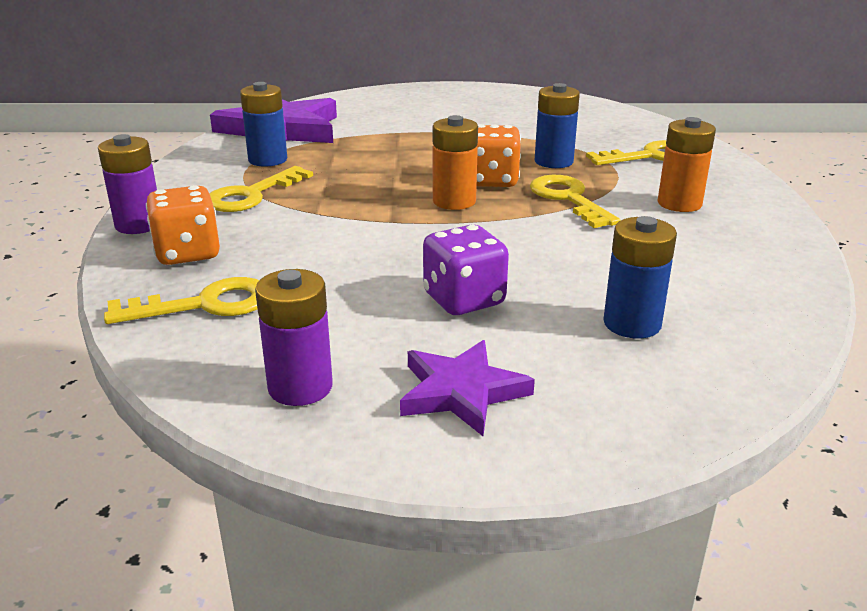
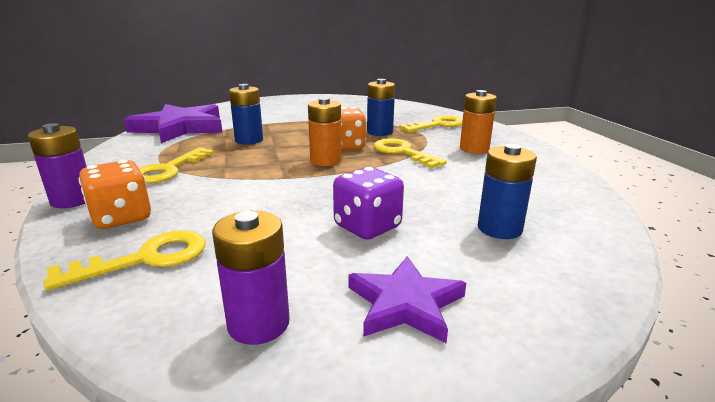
camera: 15 degrees left, 5 degrees down
(268, 160) = (175, 146): blue battery -> blue battery (249, 140)

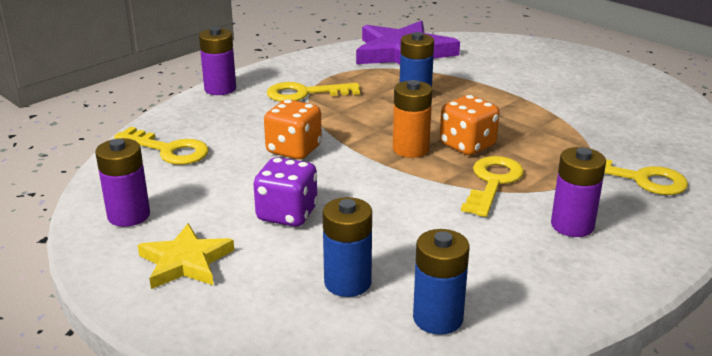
camera: 60 degrees right, 5 degrees up
(121, 218) = (212, 117): orange dice -> orange dice (294, 150)
(380, 132) = (545, 150): blue battery -> blue battery (438, 318)
(405, 304) = (185, 262): purple star -> yellow star
(474, 149) = (572, 225): orange battery -> purple battery

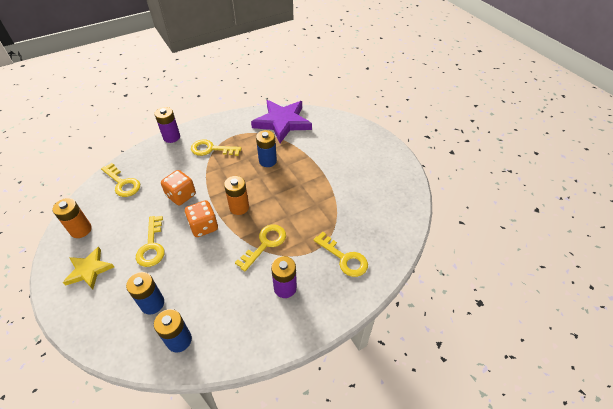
camera: 15 degrees right, 20 degrees up
(129, 215) = (81, 230): purple battery -> orange battery
(287, 214) = (151, 246): purple dice -> yellow key
(467, 145) = (270, 210): orange dice -> orange dice (204, 226)

